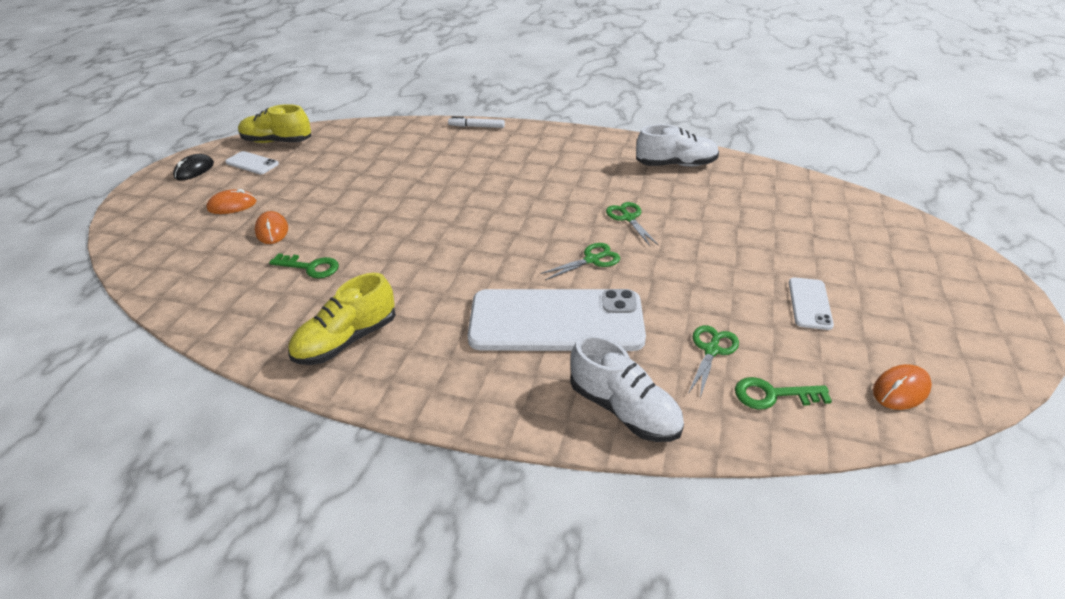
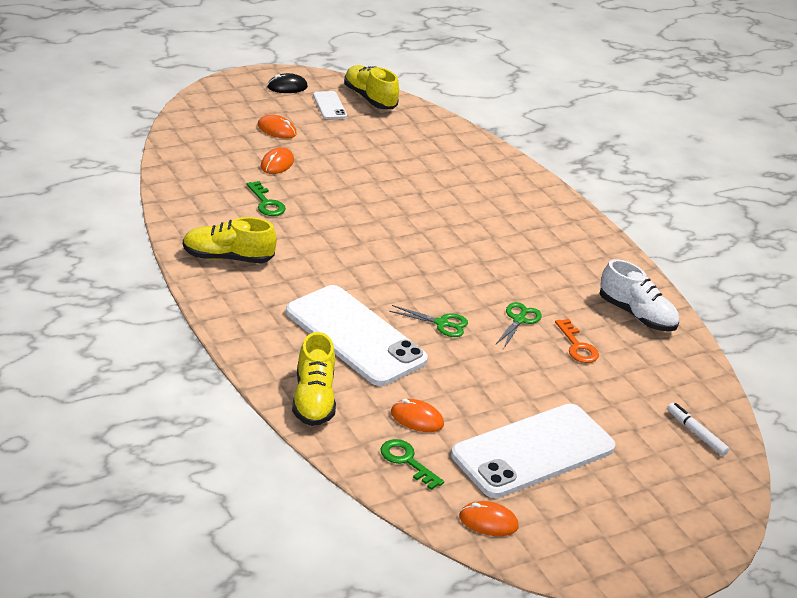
camera: 40 degrees right, 5 degrees down
(476, 126) = (534, 181): white marker -> white marker (696, 433)
(624, 409) = (313, 400): white shoe -> yellow shoe
(688, 208) = (577, 346): none -> orange key
(711, 350) = (416, 418): green scissors -> orange mouse
(809, 303) = (533, 451): white phone -> white phone, size x2.32

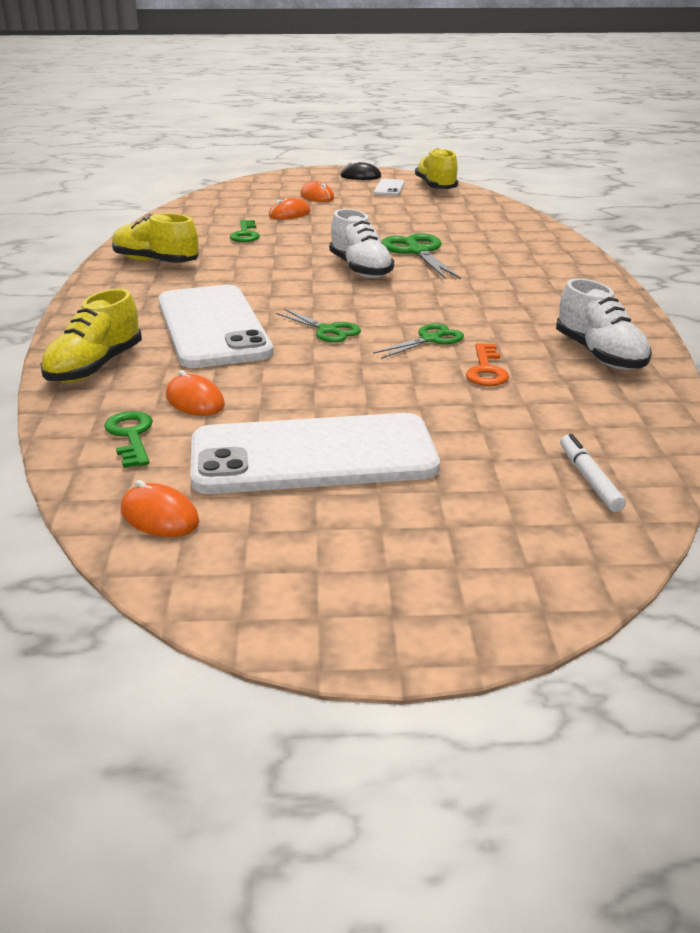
camera: 30 degrees right, 5 degrees down
(404, 240) = (360, 269): none -> white shoe
(429, 207) = (417, 252): none -> green scissors

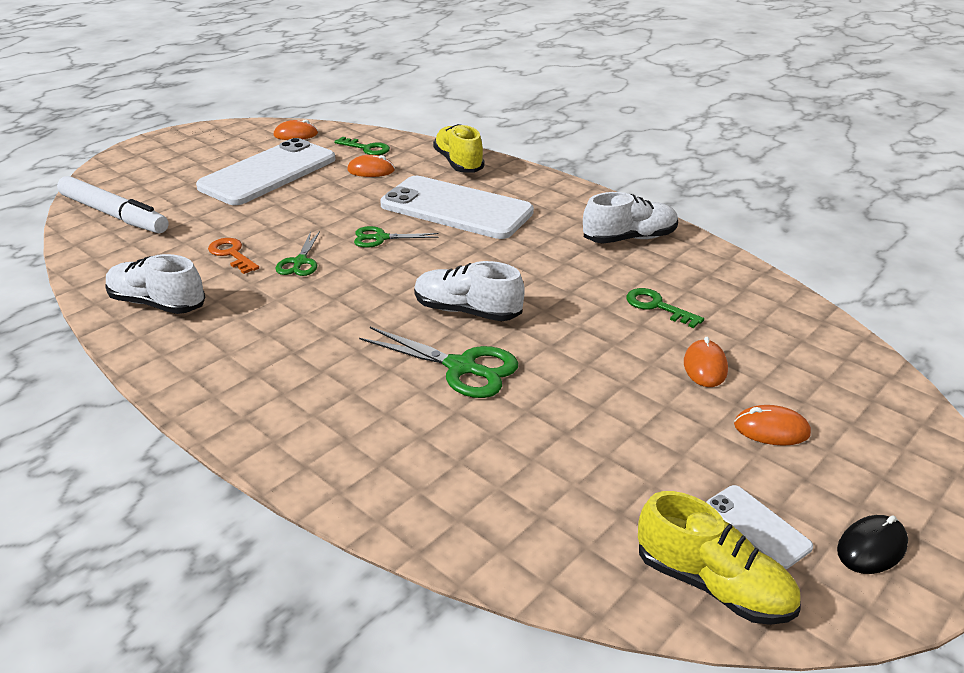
camera: 135 degrees right, 5 degrees up
(155, 262) = (629, 238): yellow shoe -> white shoe
(589, 479) = (114, 215): white marker -> white marker, size x2.04

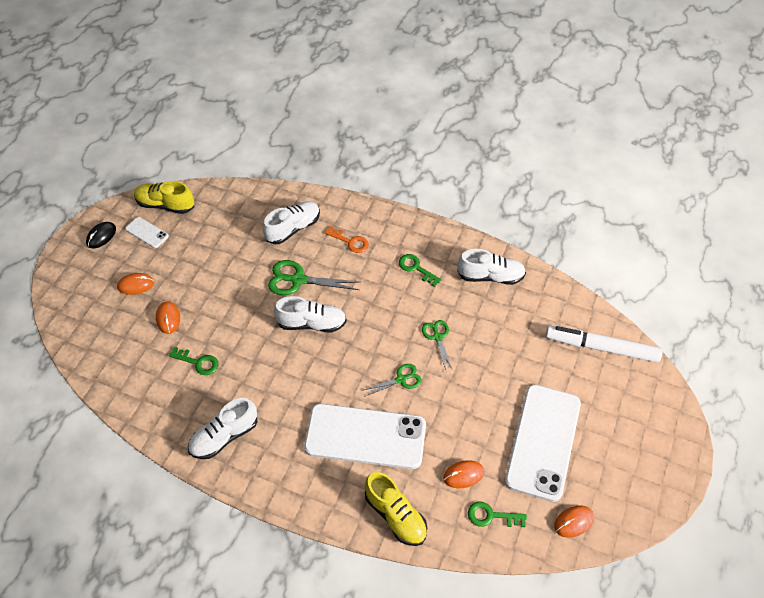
camera: 160 degrees right, 20 degrees up
(232, 254) = (486, 331): orange key -> orange key (350, 241)
(257, 338) = (416, 268): none -> green key
(429, 451) = (293, 228): none -> white shoe

